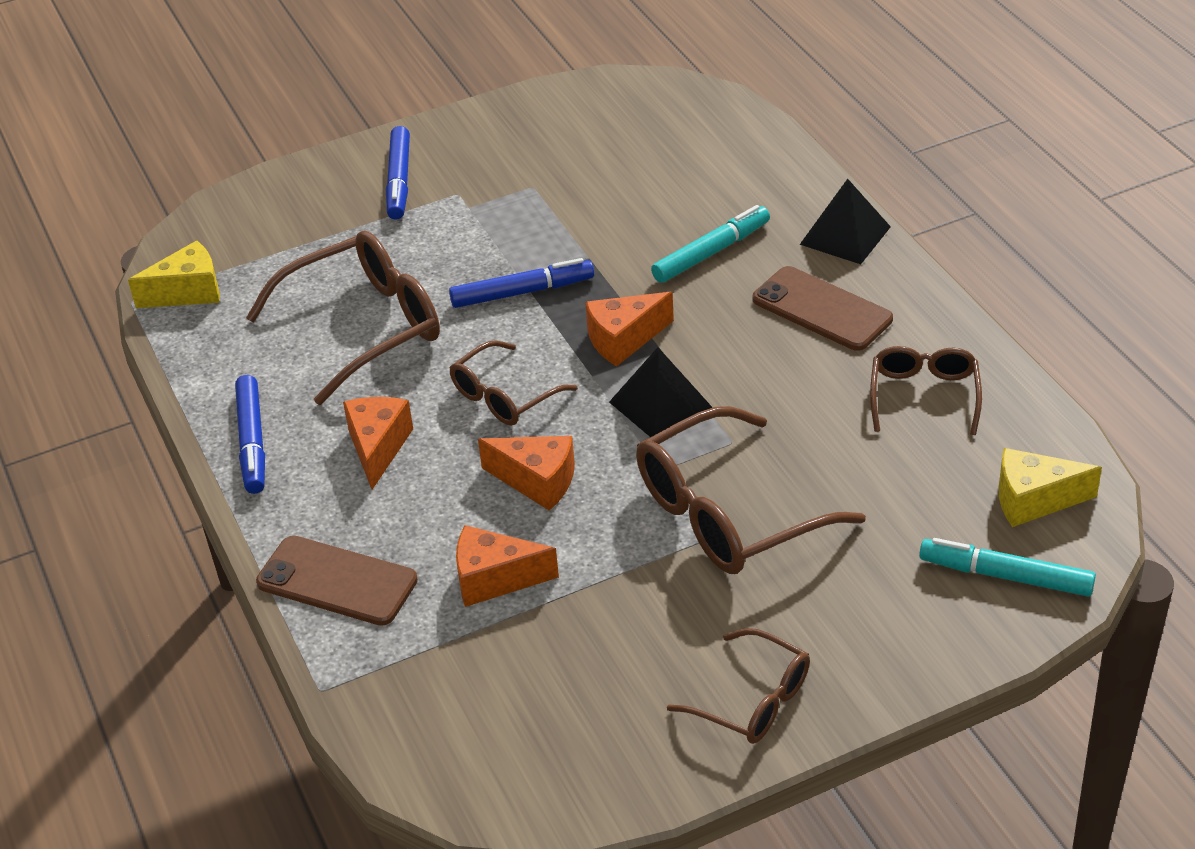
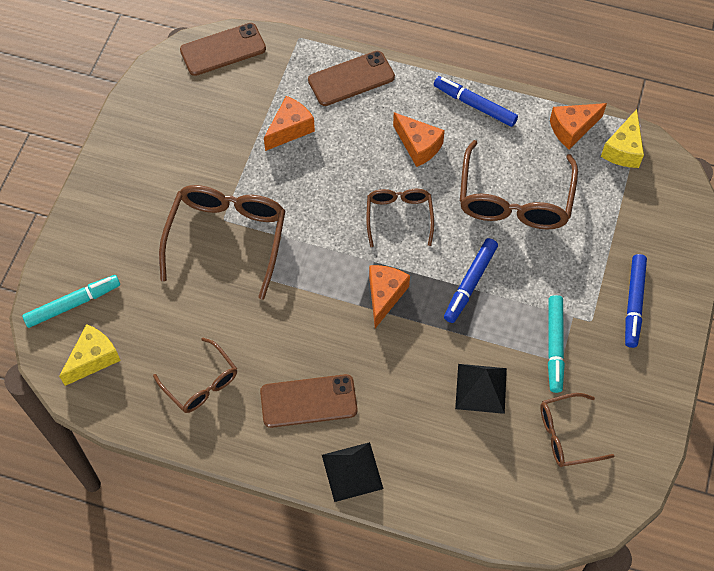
camera: 130 degrees right, 20 degrees up
(399, 181) = (634, 303): blue marker -> blue marker turned 120 degrees counterclockwise
(440, 759) = (223, 50): none -> brown phone
(537, 481) = (328, 186): orange cheese -> orange cheese (572, 129)
(660, 404) = (322, 271): black pyramid -> black pyramid (481, 388)
(711, 252) = (409, 394): turquoise marker -> turquoise marker (554, 346)
(753, 700) = (128, 161): brown glasses -> brown glasses (566, 435)

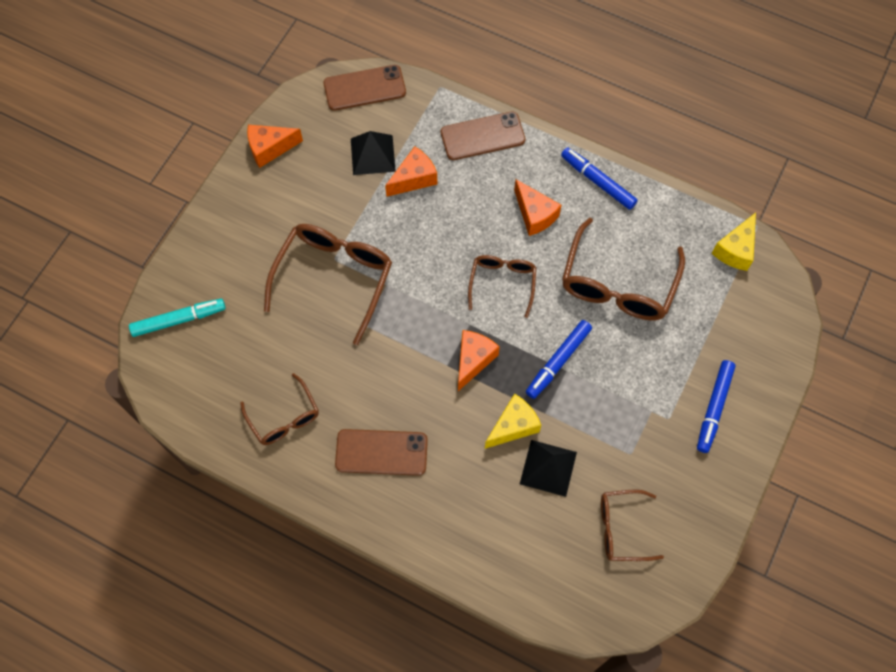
camera: 10 degrees right, 5 degrees up
(93, 359) = (188, 377): yellow cheese -> yellow cheese (513, 426)
(352, 471) = (410, 528): black pyramid -> black pyramid (373, 155)
(554, 346) = (628, 438): turquoise marker -> none
(572, 129) = (689, 221): orange cheese -> orange cheese (270, 148)

